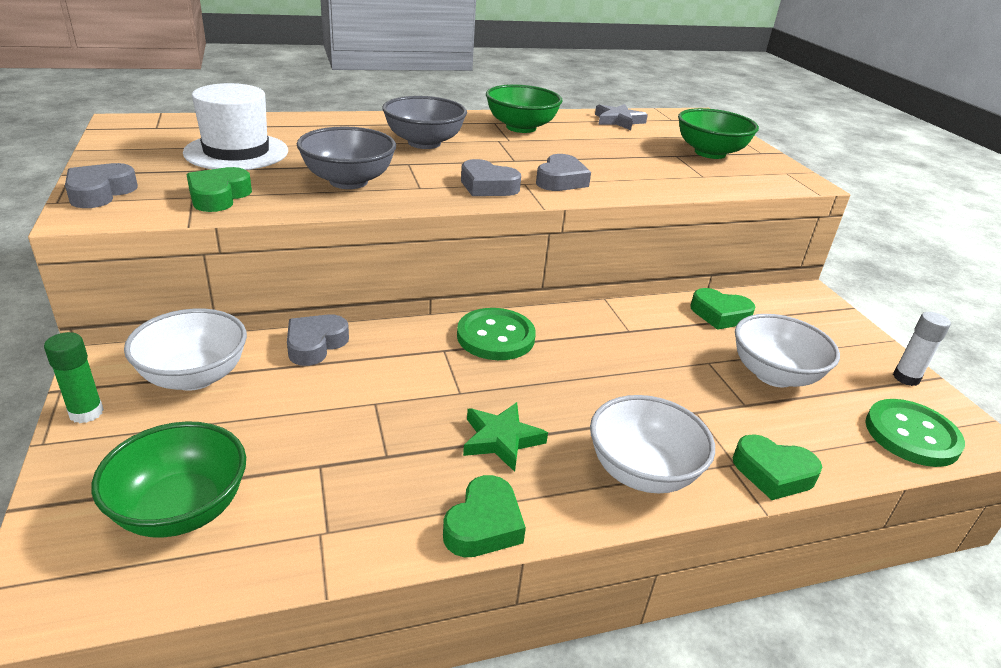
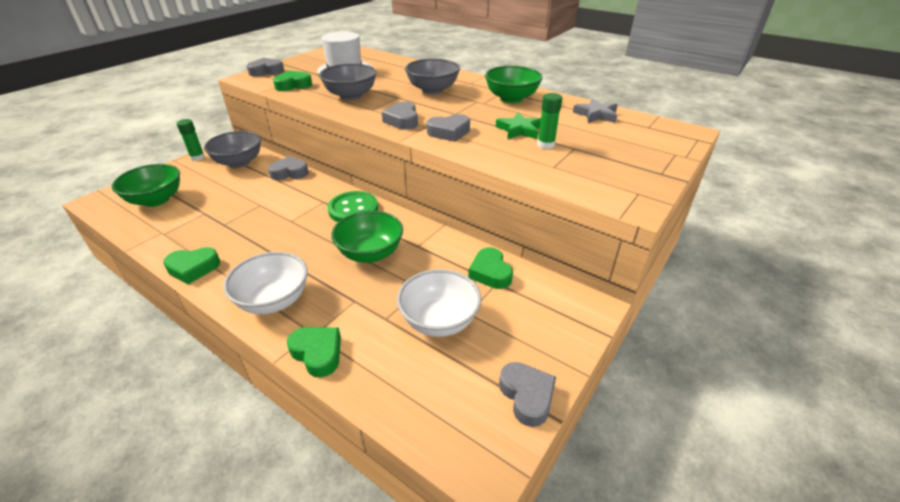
camera: 55 degrees right, 5 degrees up
(194, 376) = (239, 162): white bowl -> grey bowl
(501, 439) = (262, 247): green star -> green star (519, 130)
(654, 160) = (545, 145): none -> green glue stick
(710, 153) = (608, 156): green bowl -> green bowl (370, 253)
(773, 473) = (318, 353): green heart -> green heart turned 150 degrees clockwise
(906, 378) = (527, 396): white glue stick -> grey heart
(911, 435) = (437, 417): green button -> none

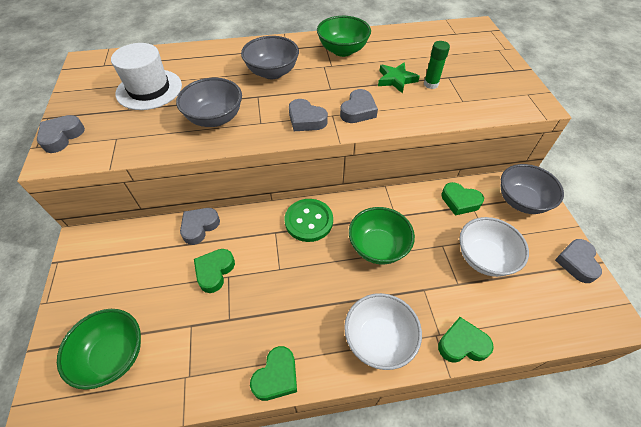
camera: 45 degrees left, 15 degrees up
(197, 157) = (69, 280): green glue stick -> none
(239, 162) = (129, 252): grey bowl -> grey bowl (521, 201)
(293, 85) = (131, 138): green heart -> green heart (214, 271)
(527, 396) = (576, 262): grey heart -> grey heart turned 105 degrees counterclockwise
(596, 115) = (415, 38): grey star -> none

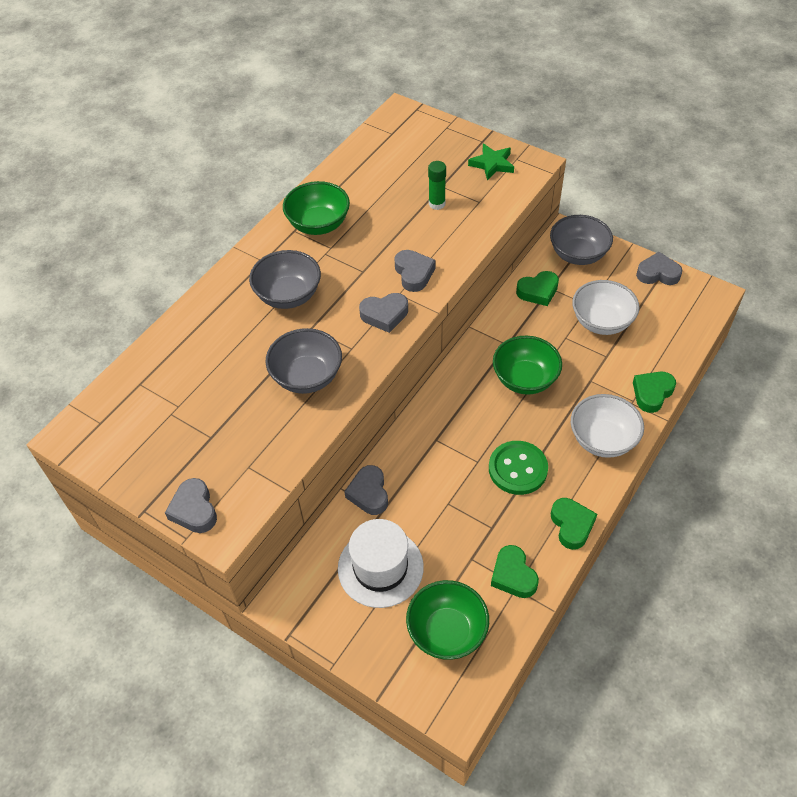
camera: 45 degrees left, 0 degrees up
(149, 89) = (197, 404): white hat -> white hat (380, 567)
(214, 271) = (433, 510): green heart -> green heart (513, 575)
(309, 221) = (449, 407): green button -> green button (518, 469)
(396, 80) = (404, 220): green star -> green star (492, 164)
(576, 262) = (658, 273): grey heart -> grey heart turned 135 degrees clockwise

